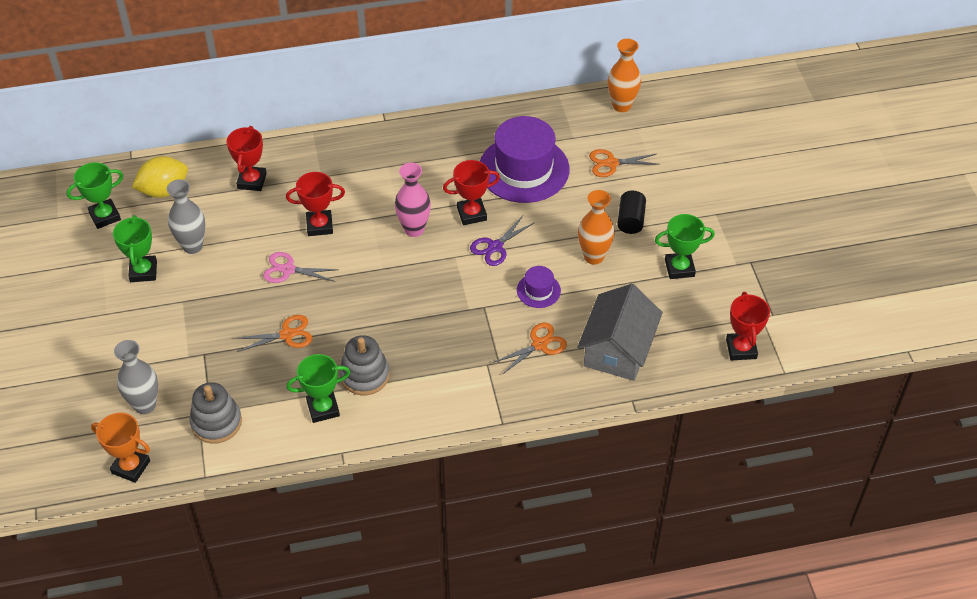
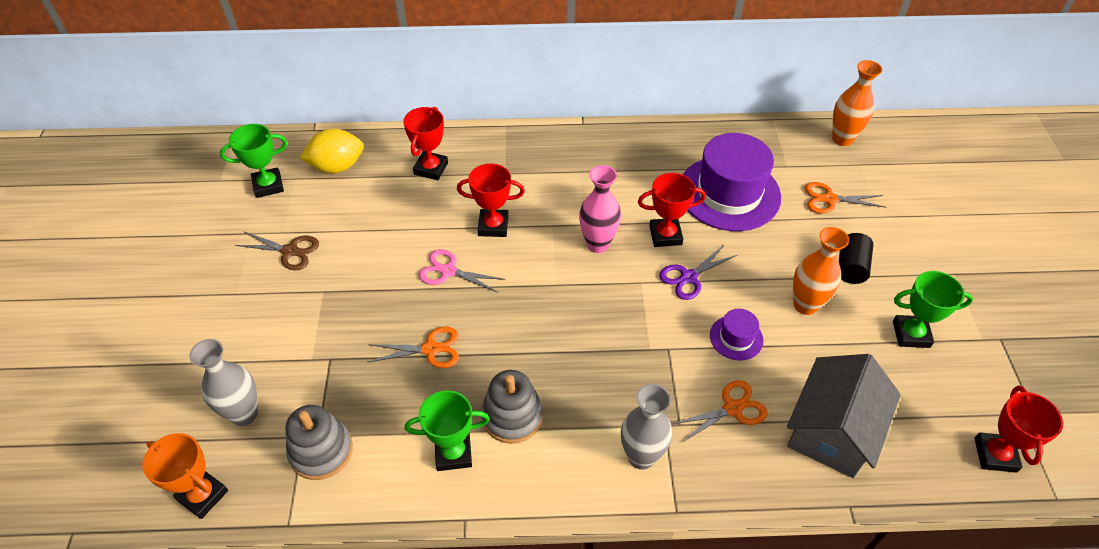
camera: 10 degrees right, 0 degrees up
(143, 271) = (290, 251): green trophy -> brown scissors
(192, 246) = (350, 230): grey vase -> grey vase (641, 457)

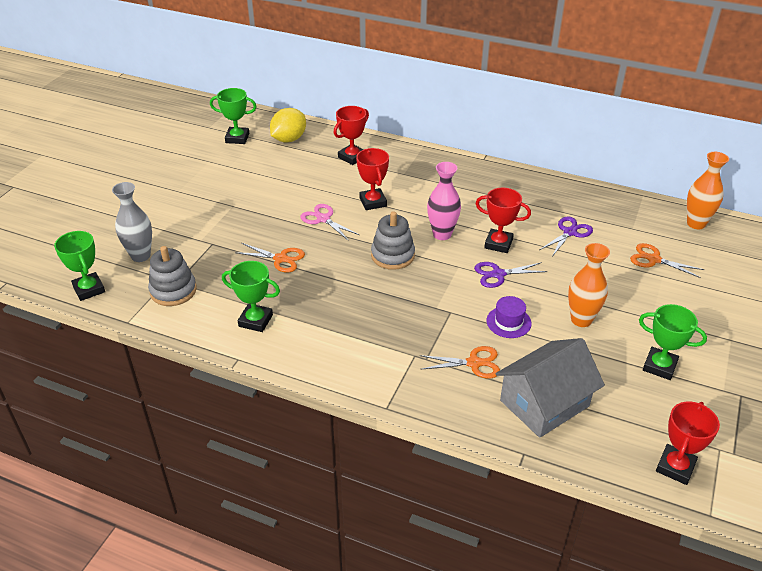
camera: 25 degrees right, 10 degrees down
(203, 495) = (89, 289): orange trophy -> green trophy
(290, 251) = (227, 178): brown scissors -> none
(337, 166) = (289, 139): yellow lemon -> yellow lemon turned 60 degrees counterclockwise
(493, 226) = (373, 202): red trophy -> red trophy turned 45 degrees clockwise
(512, 416) = (309, 314): grey stacking toy -> grey stacking toy (392, 255)
(641, 457) = (384, 367): grey vase -> none
(729, 193) = (570, 232): purple hat -> purple scissors
(850, 267) = (639, 308): black cylinder -> none

